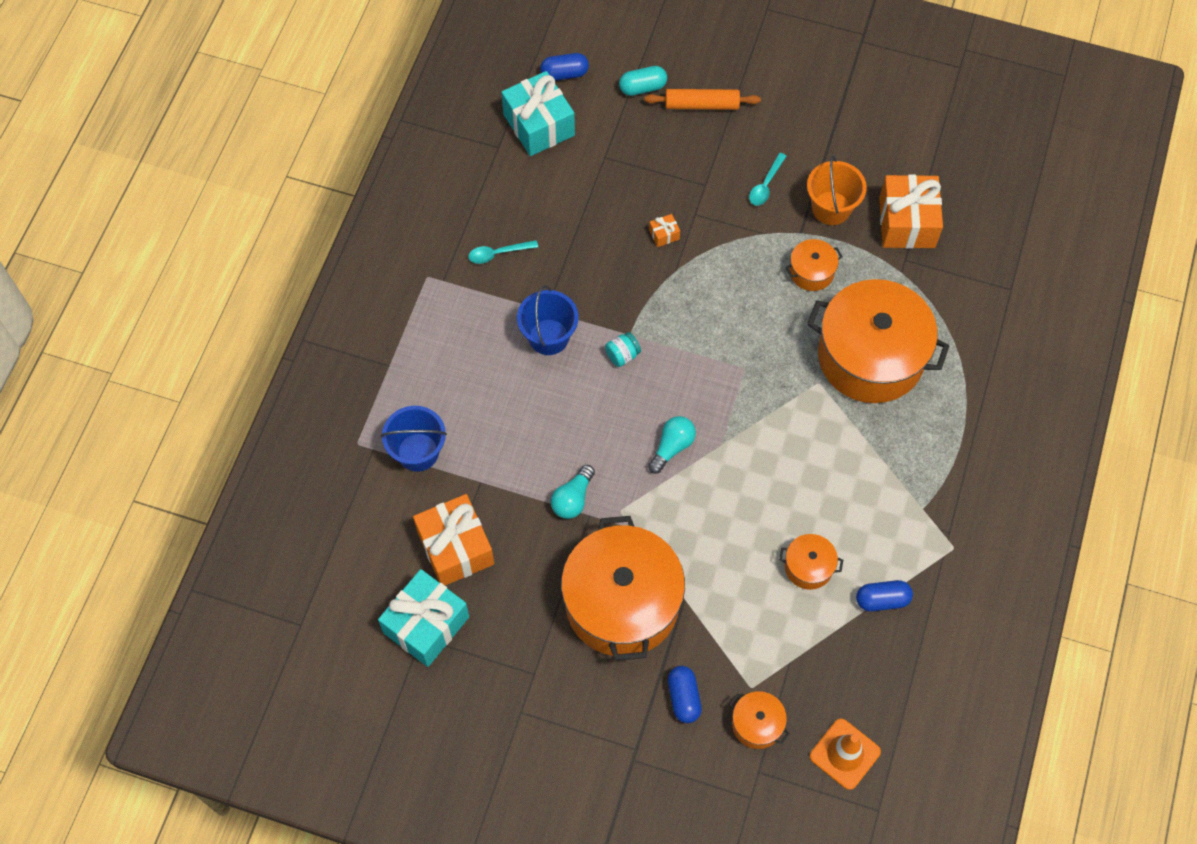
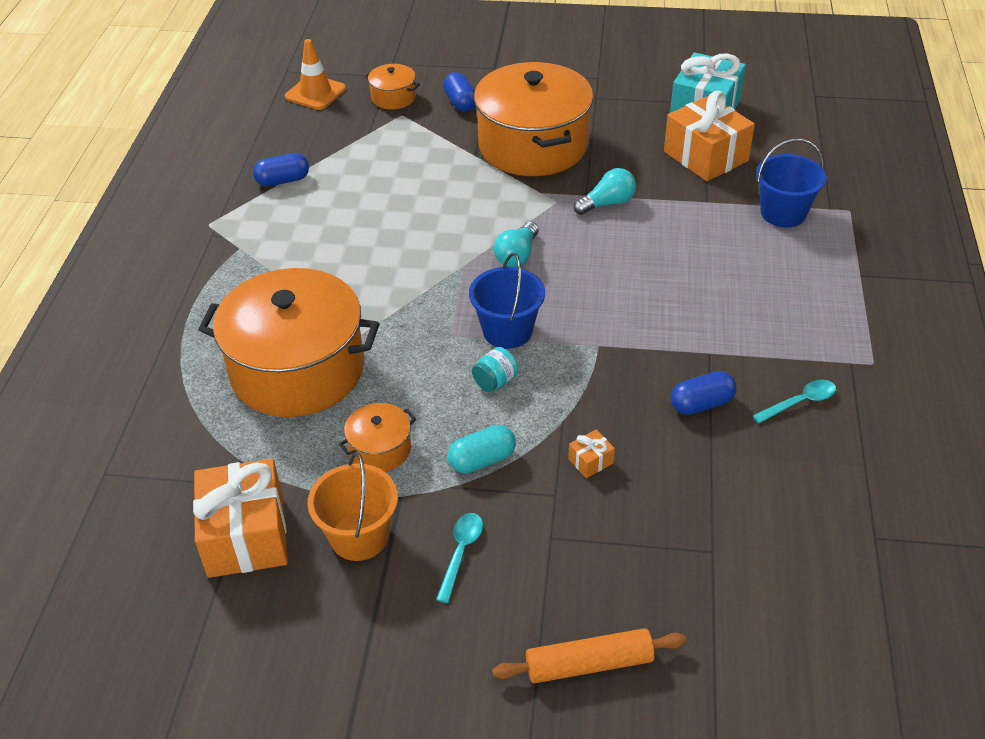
camera: 170 degrees right, 20 degrees down
(539, 125) = (832, 582): turquoise gift -> none
(548, 337) = (693, 328): blue bucket -> blue bucket (507, 331)
(564, 74) = (834, 676): blue capsule -> blue capsule (701, 404)
(573, 499) = (607, 203): turquoise light bulb -> turquoise light bulb turned 45 degrees clockwise
(622, 355) = (599, 324): turquoise jar -> turquoise jar (495, 381)
(642, 87) = (695, 676): turquoise capsule -> turquoise capsule (482, 460)
(808, 567) = (357, 191): orange pot -> none

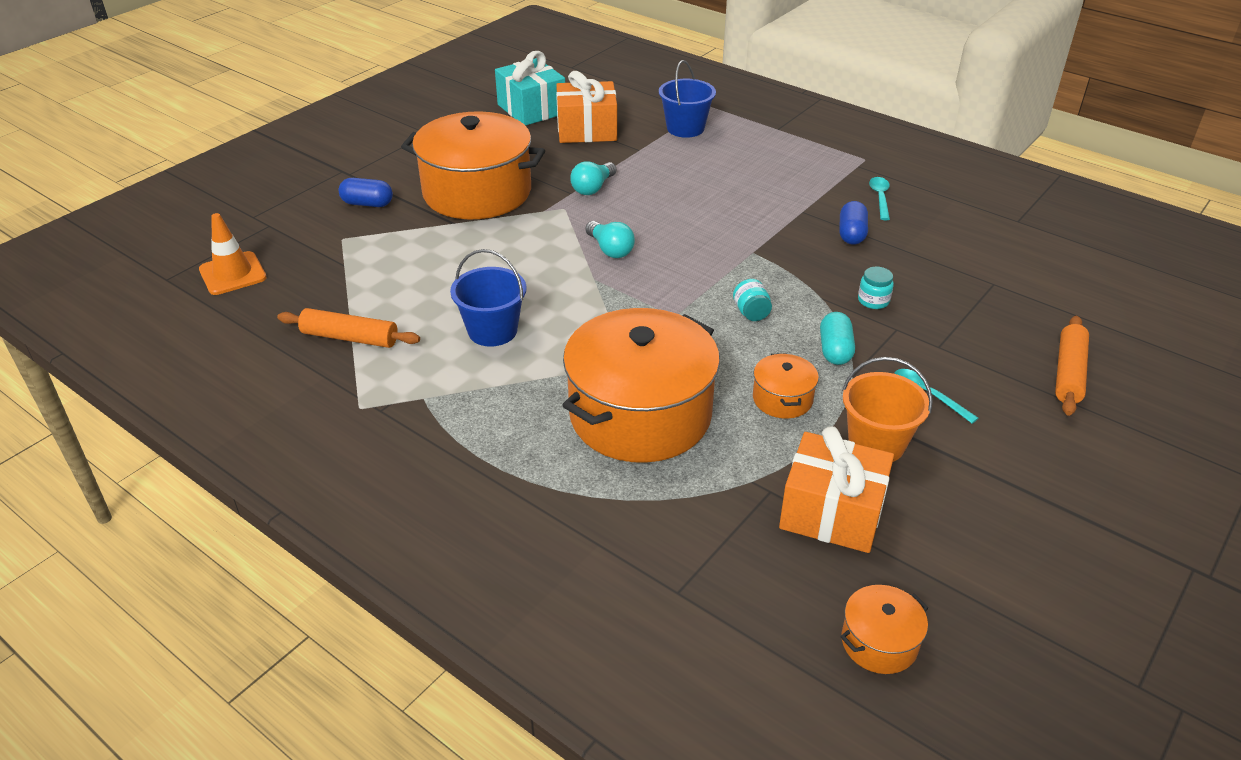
camera: 60 degrees left, 5 degrees down
(283, 180) = (350, 338): blue capsule -> orange rolling pin
(393, 97) = (308, 234): orange pot -> orange pot (879, 642)
(507, 331) = (697, 286): blue bucket -> blue bucket (492, 331)
(590, 461) = (873, 301): orange gift -> turquoise jar
(607, 203) = (593, 188): turquoise light bulb -> turquoise light bulb turned 150 degrees counterclockwise

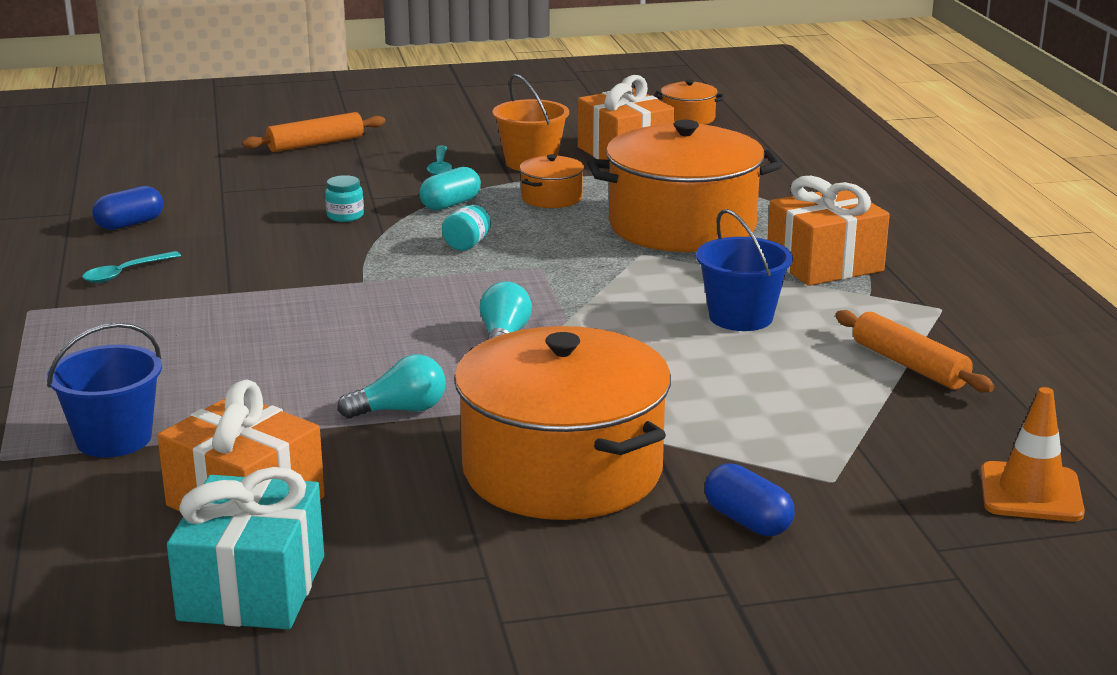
camera: 140 degrees left, 15 degrees down
(485, 420) = (824, 264): none -> orange gift
(851, 234) = (236, 259): blue capsule -> blue capsule (130, 224)

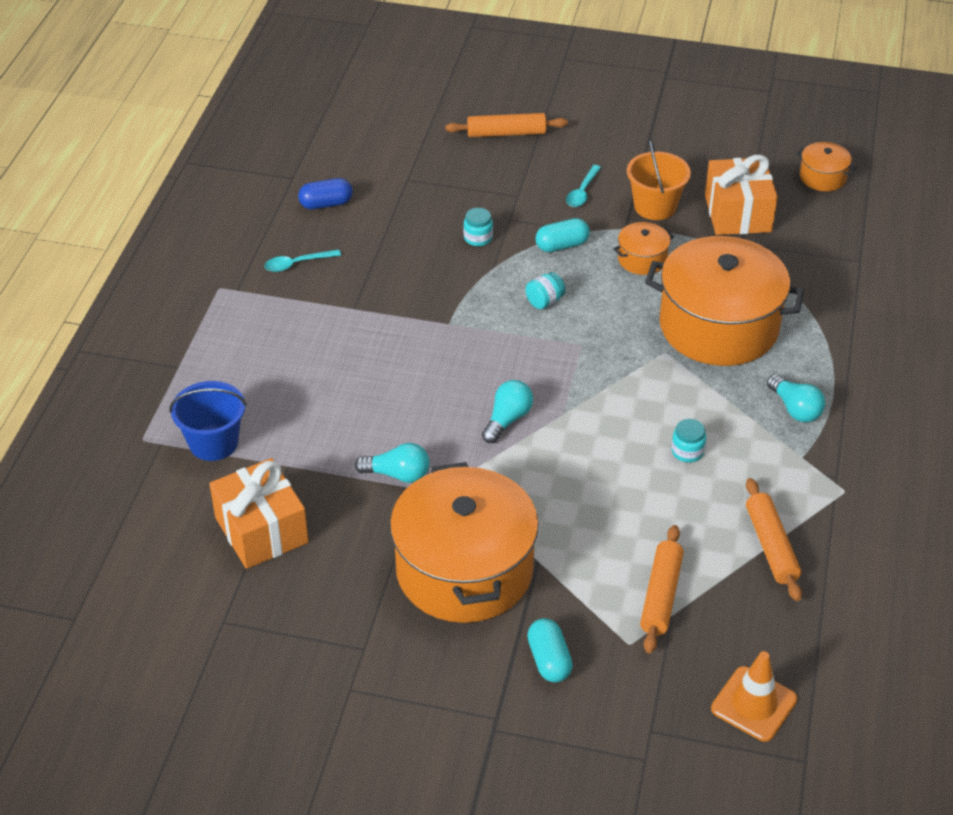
camera: 25 degrees right, 20 degrees up
(252, 588) = (229, 608): turquoise gift -> none
(741, 317) = (687, 451): blue bucket -> turquoise jar
(747, 521) = (549, 660): blue capsule -> turquoise capsule
(824, 264) = (795, 408): orange gift -> turquoise light bulb
(828, 432) = (661, 595): none -> orange rolling pin

